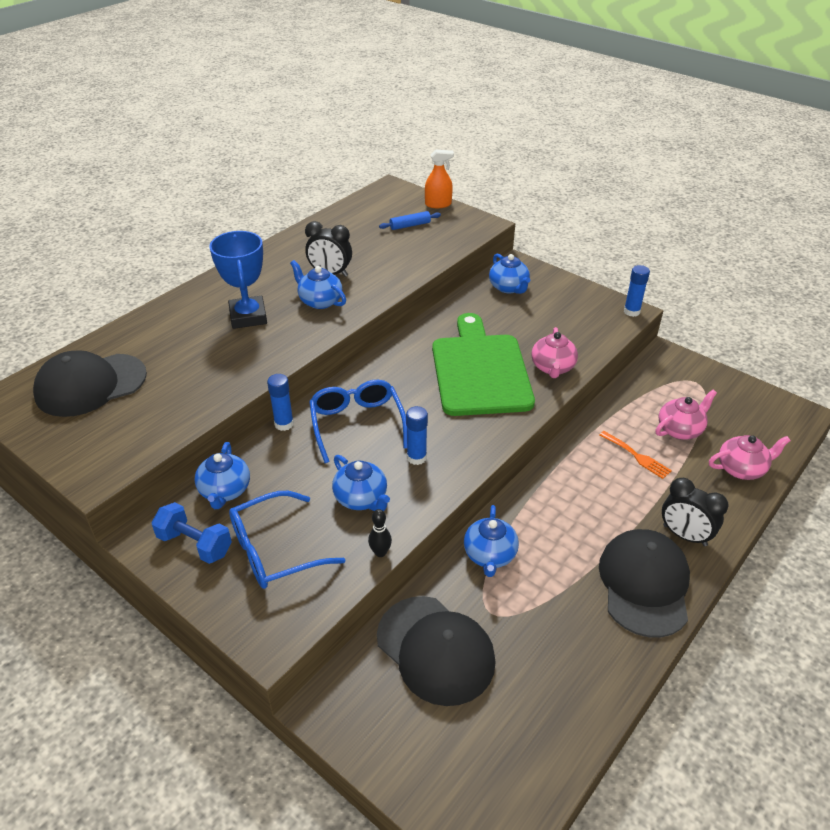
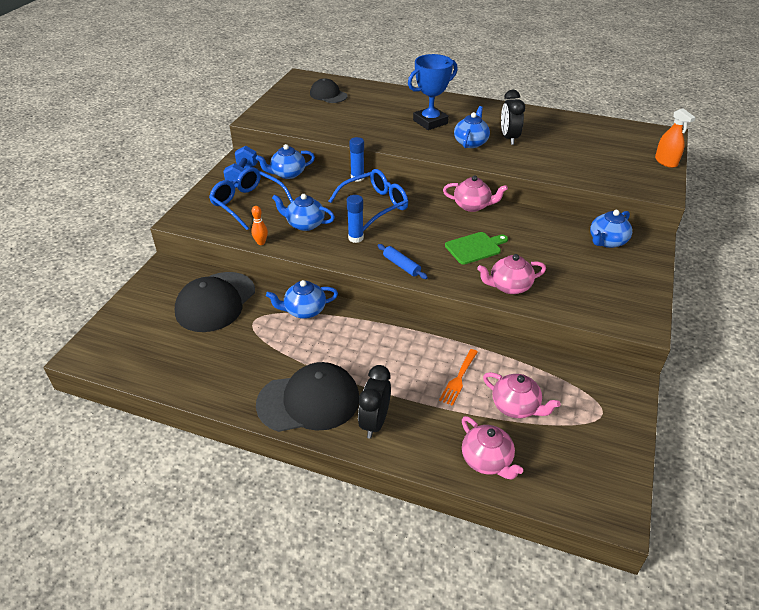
camera: 70 degrees right, 0 degrees up
(90, 385) = (328, 95): black cap -> black cap, size x0.60
(361, 498) = (304, 224): blue teapot -> blue teapot turned 75 degrees clockwise
(380, 552) = (261, 242): black bowling pin -> orange bowling pin
(403, 349) = (472, 206): none -> pink teapot
(410, 225) = (614, 156): blue rolling pin -> blue rolling pin (401, 265)
(480, 370) = (475, 248): green cutting board -> green cutting board, size x0.47
(631, 311) = (643, 325): blue glue stick -> none

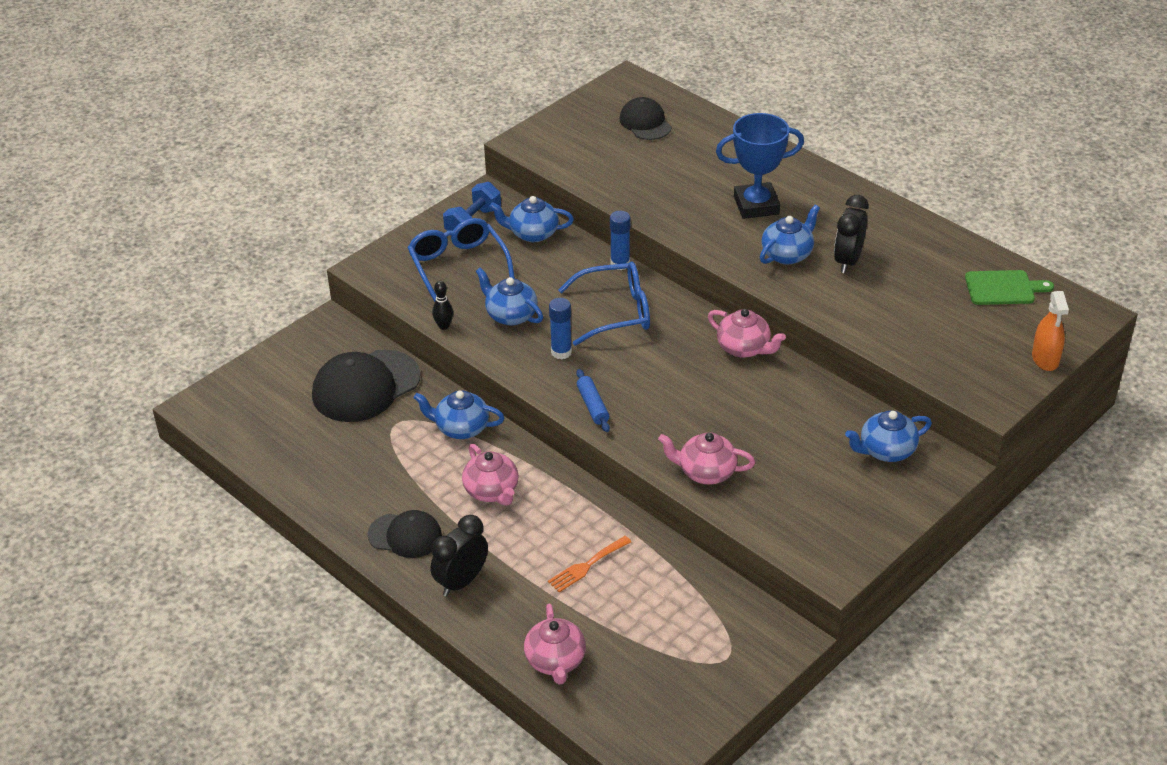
camera: 25 degrees right, 0 degrees up
(261, 242) = (444, 326): orange bowling pin -> black bowling pin
(309, 401) = (405, 535): black cap -> black cap, size x0.60
(475, 248) = (702, 408): green cutting board -> green cutting board (1003, 288)
(516, 407) = (630, 618): pink teapot -> pink teapot (492, 491)

